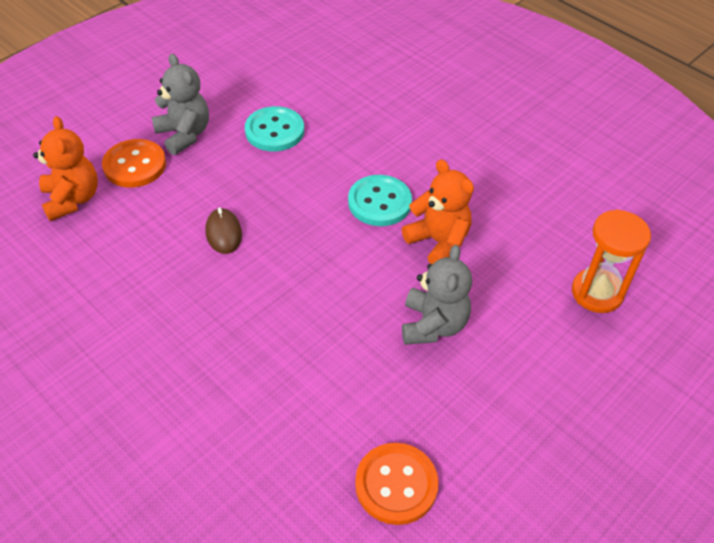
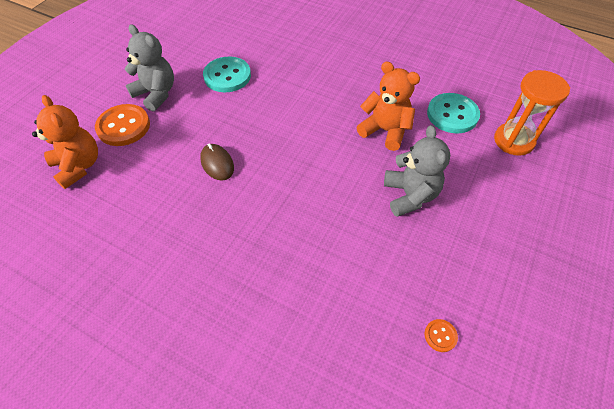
camera: 15 degrees left, 5 degrees up
(379, 202) = (329, 111): turquoise button -> turquoise button (452, 114)
(396, 484) = (440, 336): orange button -> orange button, size x0.45

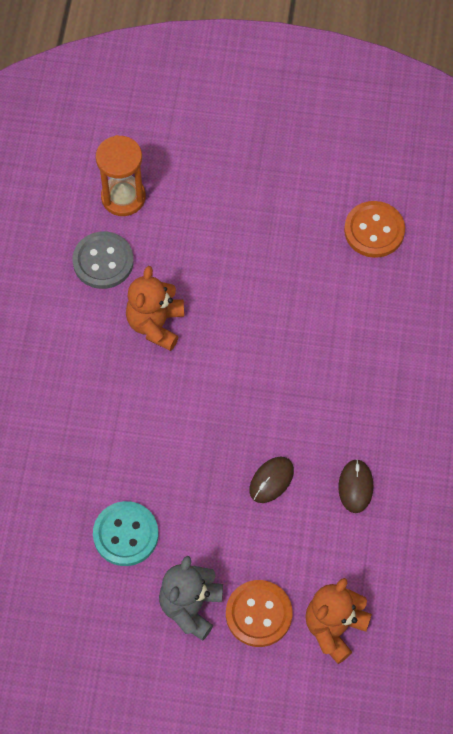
camera: 110 degrees left, 10 degrees up
(176, 219) = (355, 487): none -> brown mouse
(410, 195) = (238, 281): grey teddy bear -> none
(440, 336) = (374, 230): orange button -> orange button, size x2.20
(452, 114) = (103, 261): turquoise button -> grey button

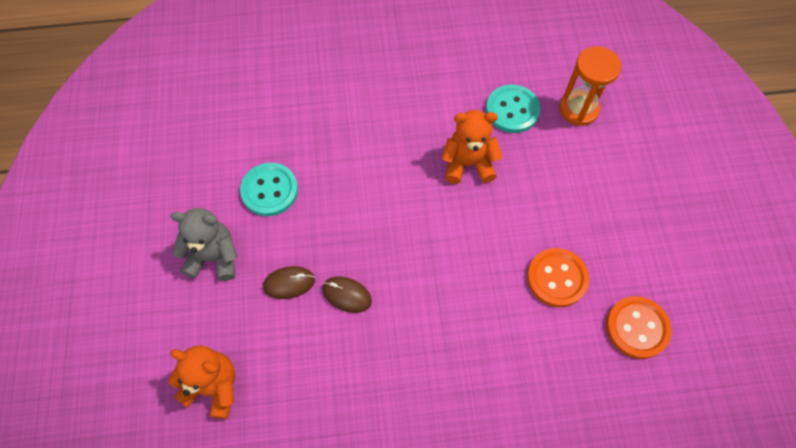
camera: 75 degrees right, 0 degrees up
(103, 261) = (512, 110): grey button -> turquoise button
(258, 614) = (216, 315): orange button -> orange button (557, 278)
(355, 487) = (359, 373): brown mouse -> brown mouse (289, 283)

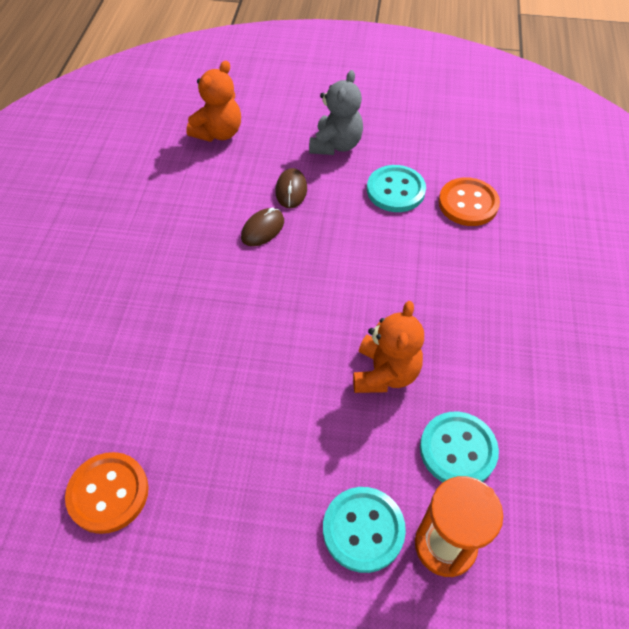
camera: 105 degrees right, 10 degrees down
(557, 278) = (205, 424): orange button -> orange button (468, 203)
(589, 155) = (363, 530): none -> turquoise button

